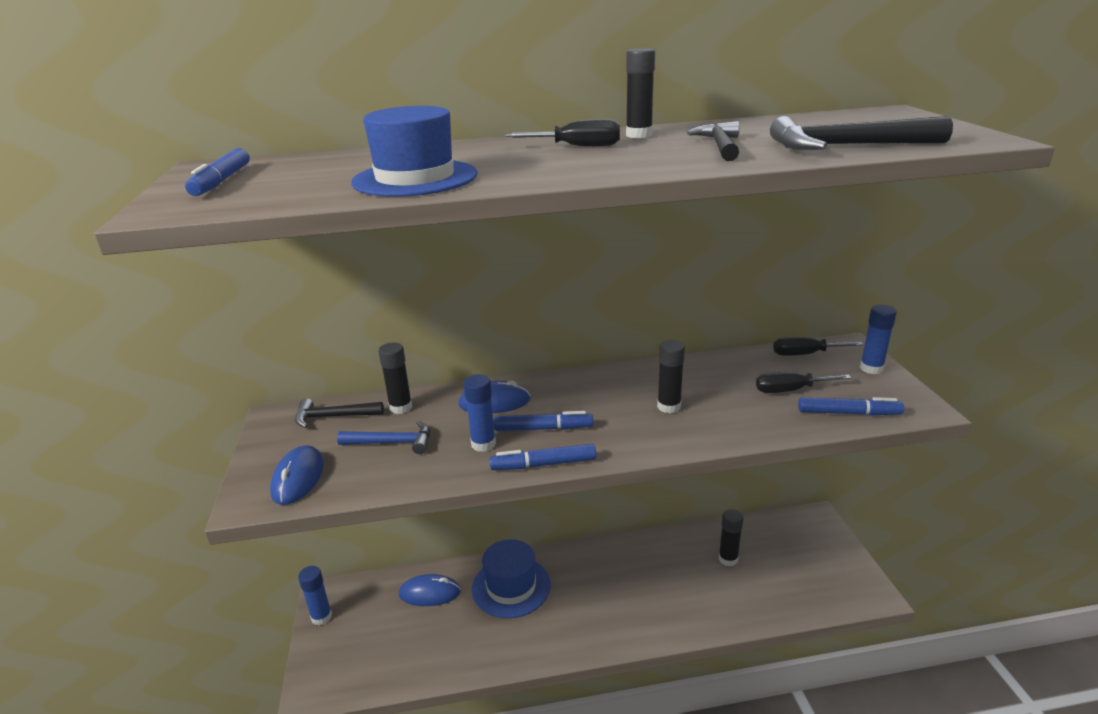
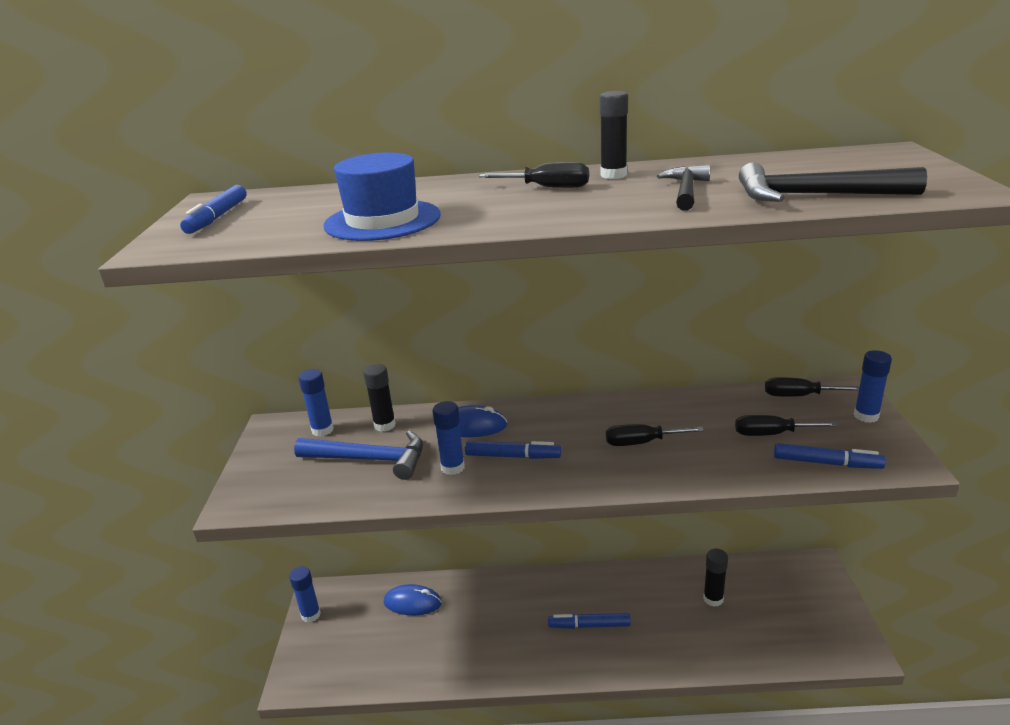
camera: 10 degrees right, 0 degrees up
(298, 478) = (280, 487): blue mouse -> none
(333, 417) = (322, 430): black hammer -> blue glue stick
(392, 443) = (370, 459): blue hammer -> blue hammer, size x1.51
(511, 586) = (490, 604): blue hat -> none
(543, 464) = (504, 492): blue marker -> blue marker (589, 625)
(669, 407) = (641, 443): black glue stick -> black screwdriver

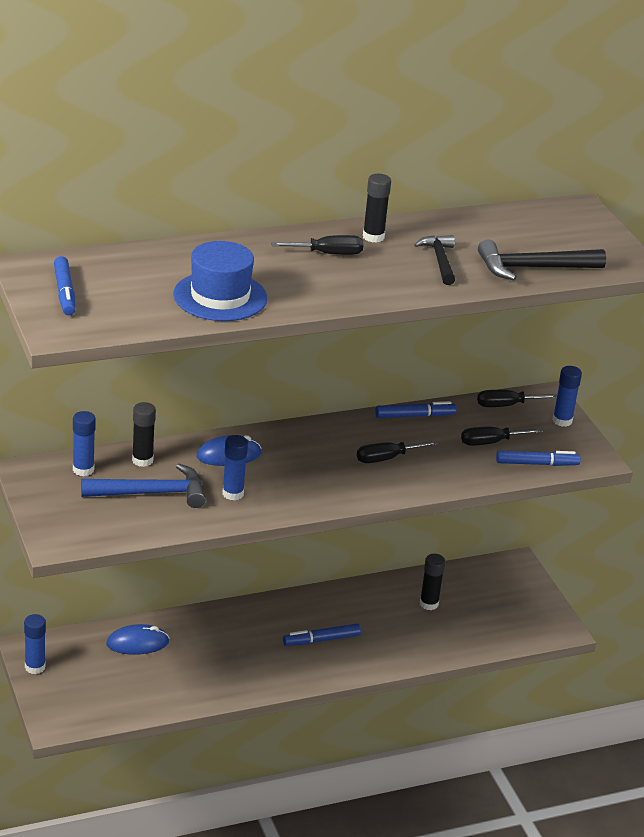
camera: 25 degrees left, 5 degrees up
(513, 456) = (280, 479): blue marker -> blue marker (415, 416)

